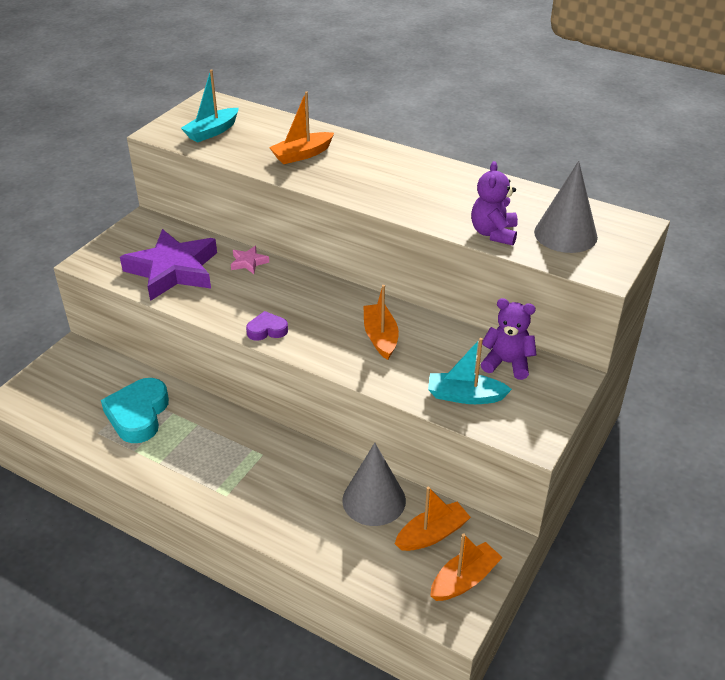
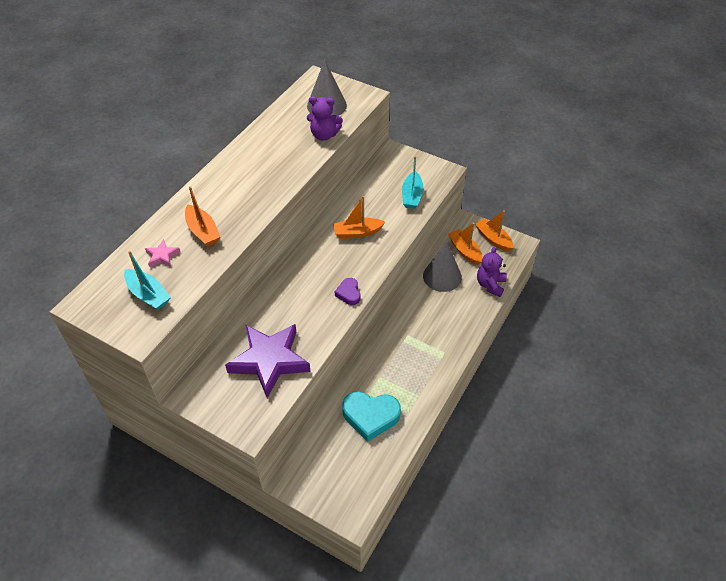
camera: 90 degrees left, 10 degrees up
(248, 262) = (263, 310): pink star -> pink star (162, 256)
(507, 363) = (382, 176): purple teddy bear -> purple teddy bear (490, 285)

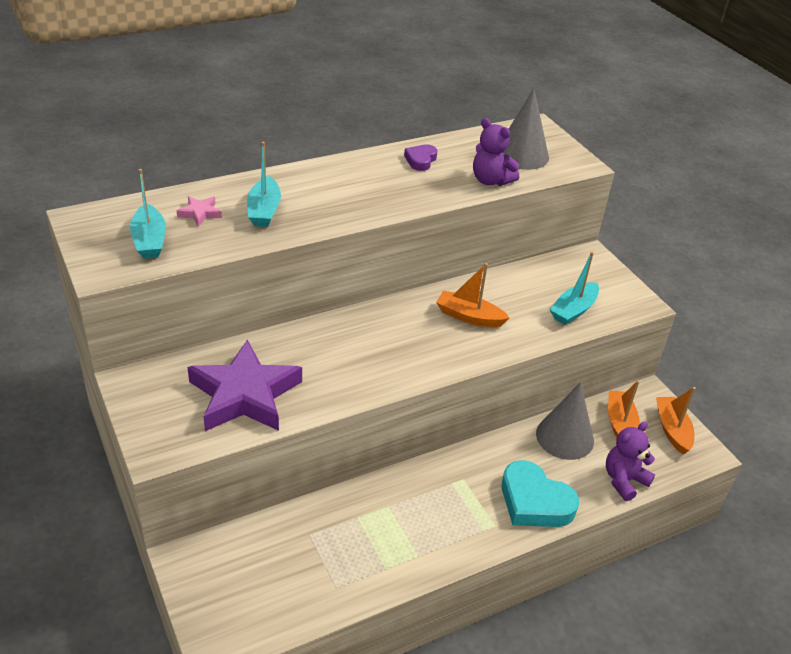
camera: 30 degrees right, 10 degrees down
(203, 231) = (264, 210): orange boat -> turquoise boat
(349, 293) = (400, 373): purple heart -> purple heart (420, 160)
(370, 416) = (338, 544): turquoise heart -> turquoise heart (534, 501)

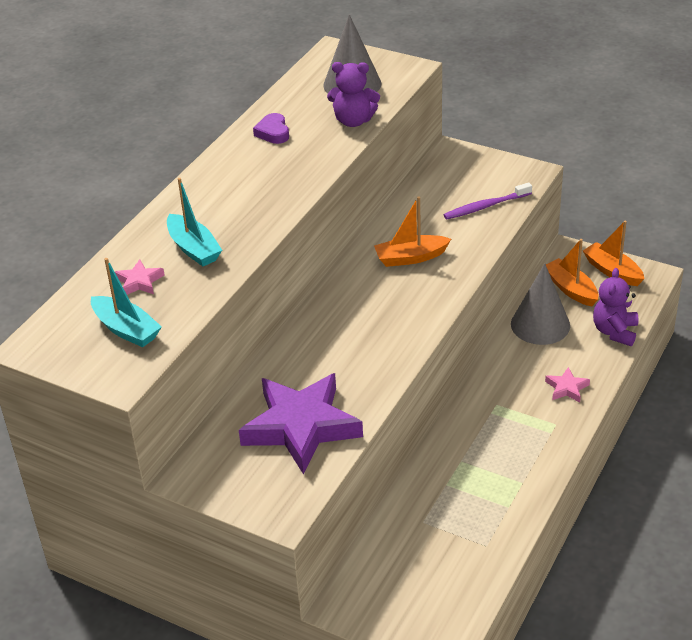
camera: 30 degrees left, 0 degrees up
(534, 501) = (566, 388): turquoise heart -> pink star
(573, 310) = (486, 206): turquoise boat -> purple toothbrush

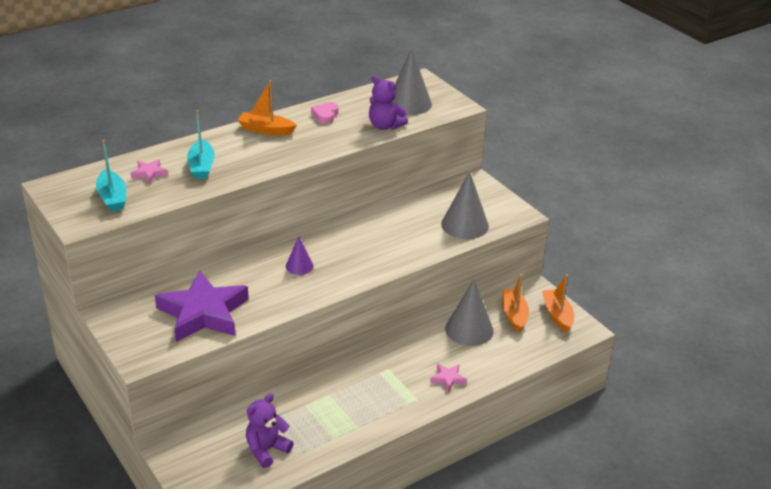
camera: 25 degrees right, 5 degrees down
(273, 132) = (325, 115): purple heart -> pink heart
(355, 326) = (299, 266): none -> purple cone
(410, 258) = (379, 238): orange boat -> orange boat (266, 130)
(486, 206) = (465, 225): purple toothbrush -> grey cone
(614, 332) = (519, 356): purple teddy bear -> purple teddy bear (267, 450)

